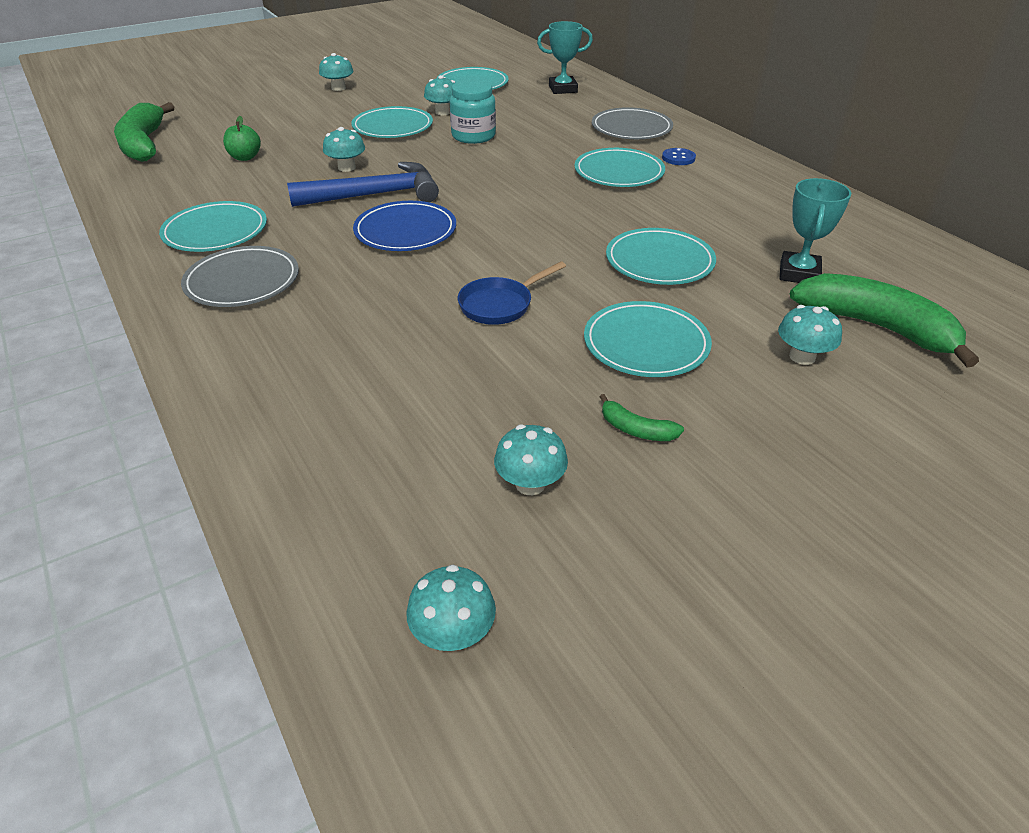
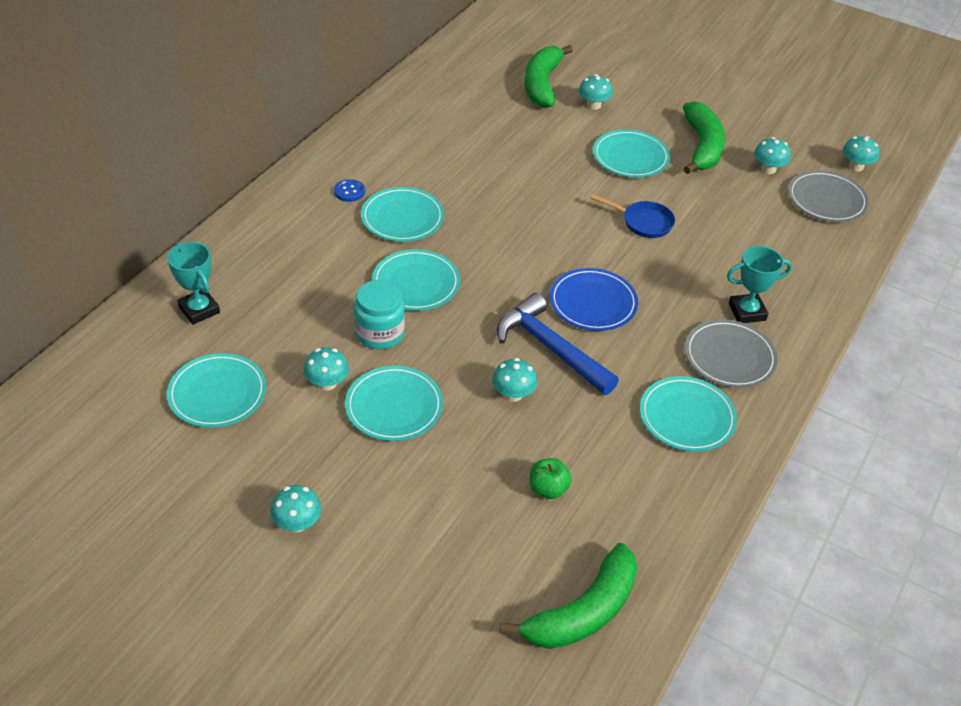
camera: 120 degrees left, 5 degrees up
(631, 128) = (294, 232): grey plate -> grey plate (826, 200)
(636, 429) = (702, 147): green banana -> green banana, size x2.27
(659, 261) = (534, 169): turquoise plate -> turquoise plate (416, 283)
(799, 273) = (503, 114): turquoise trophy -> turquoise trophy (747, 312)

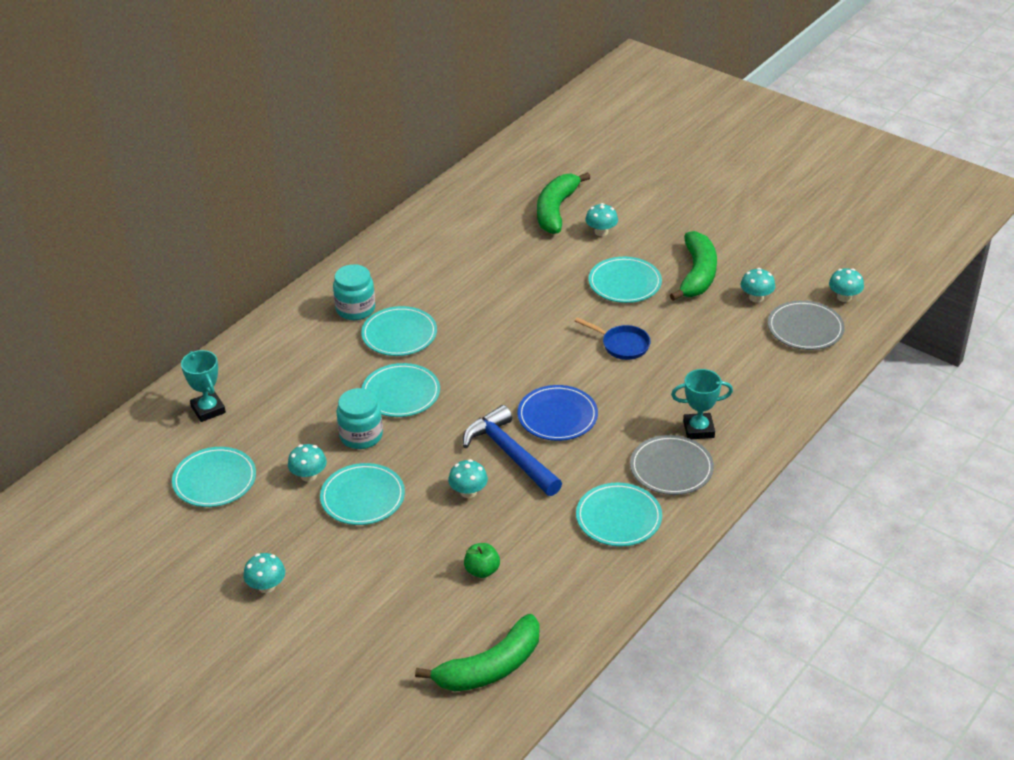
camera: 10 degrees right, 5 degrees down
(349, 191) = (355, 309): blue button -> turquoise jar

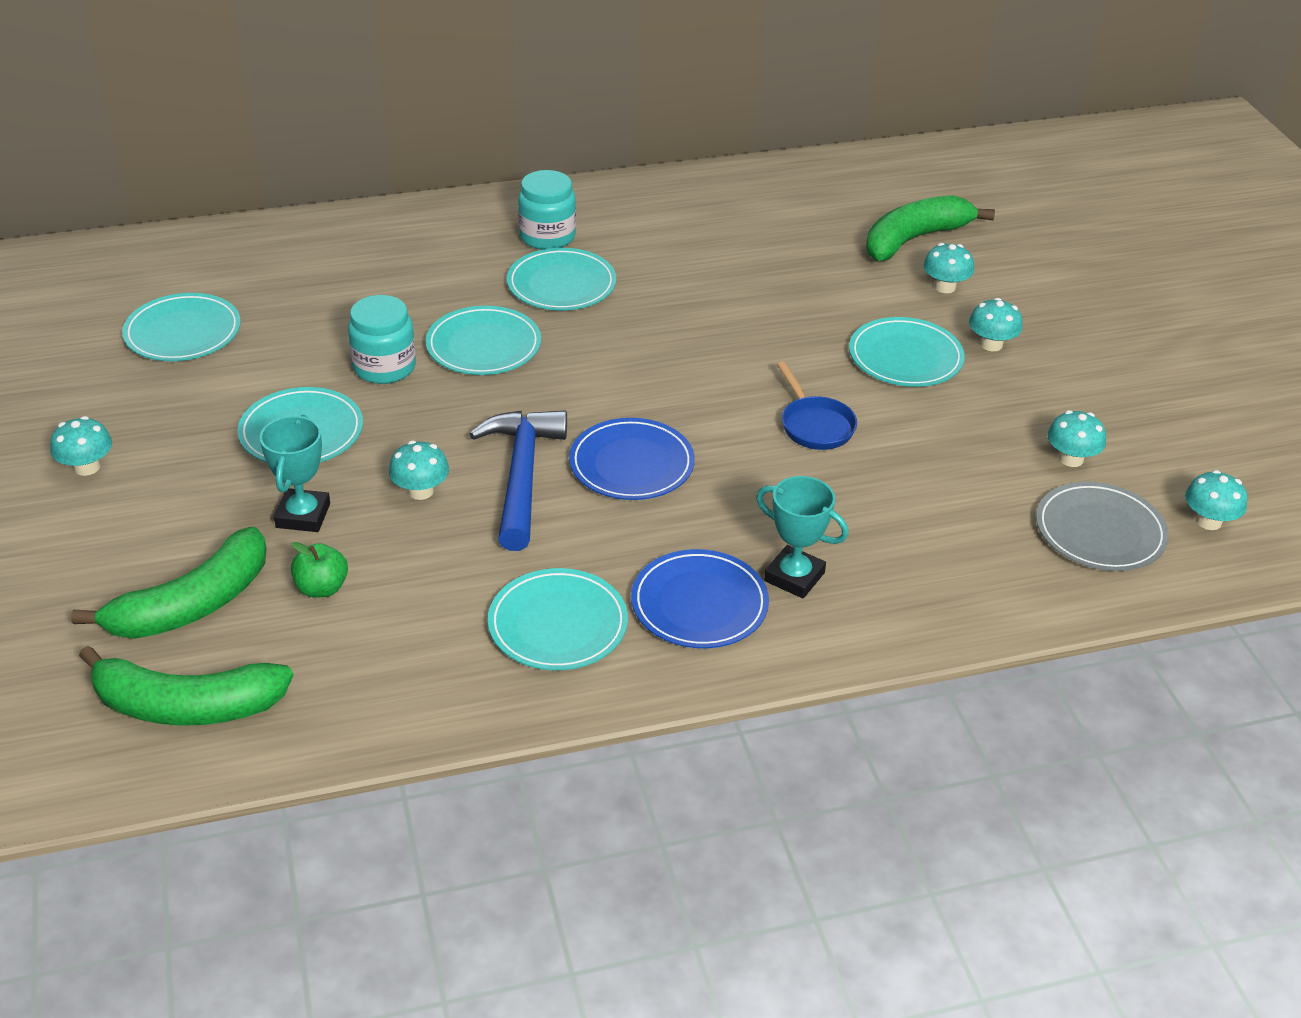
camera: 35 degrees right, 0 degrees up
(208, 409) = (269, 261): turquoise trophy -> turquoise trophy (303, 515)
(308, 475) = (278, 378): turquoise mushroom -> turquoise mushroom (991, 344)
(671, 468) = (699, 604): grey plate -> blue plate
(697, 274) = (1018, 393): green banana -> green banana (192, 604)

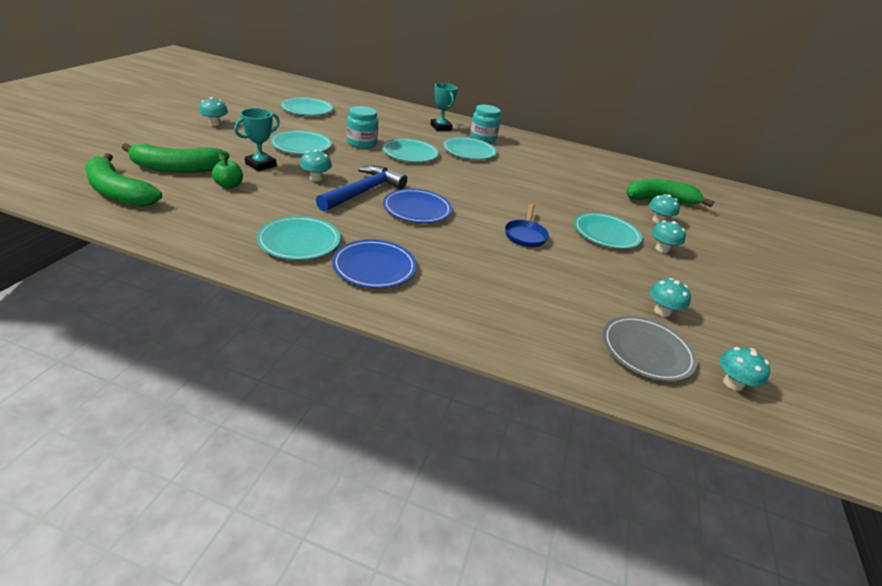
camera: 30 degrees right, 5 degrees down
(794, 577) = (437, 281): turquoise trophy -> turquoise trophy (441, 127)

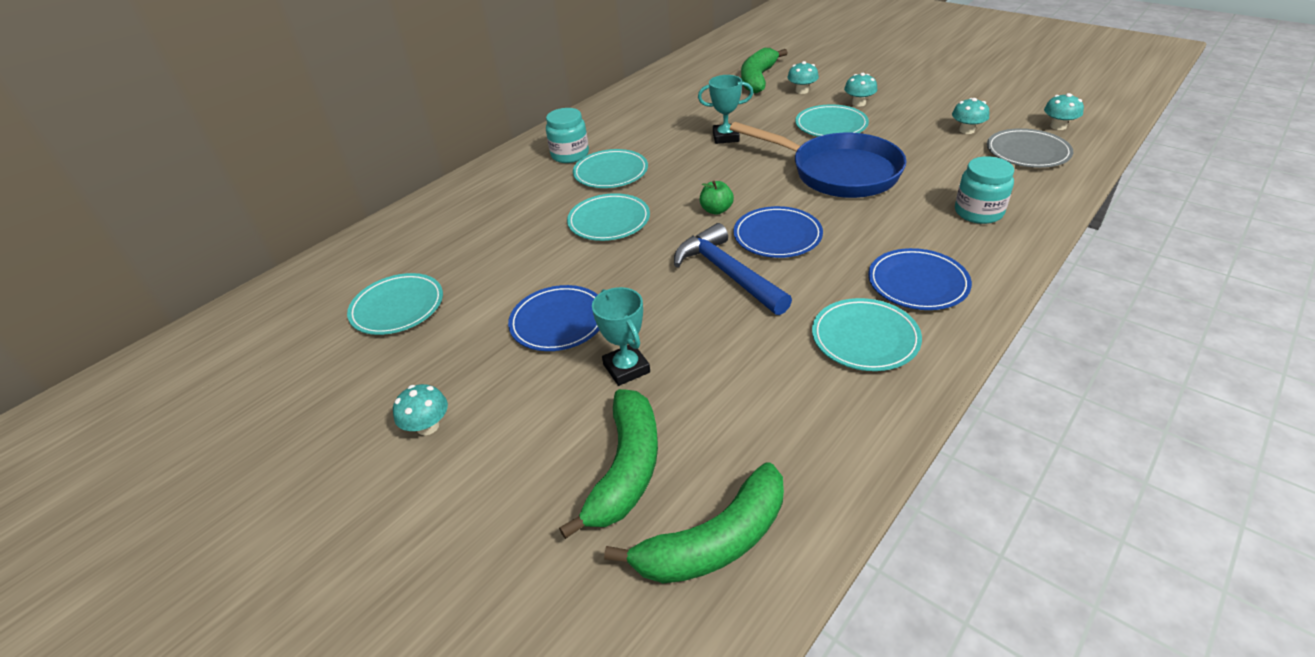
camera: 60 degrees left, 5 degrees up
(229, 186) = (699, 404): green apple -> green apple (716, 210)
(301, 145) = (558, 321): turquoise plate -> blue plate
(316, 178) = (681, 313): turquoise mushroom -> none
(361, 143) = (563, 260): turquoise jar -> turquoise jar (978, 212)
(441, 127) = (521, 182): turquoise trophy -> turquoise trophy (725, 137)
(525, 235) = (837, 172): blue pan -> blue pan, size x2.17

